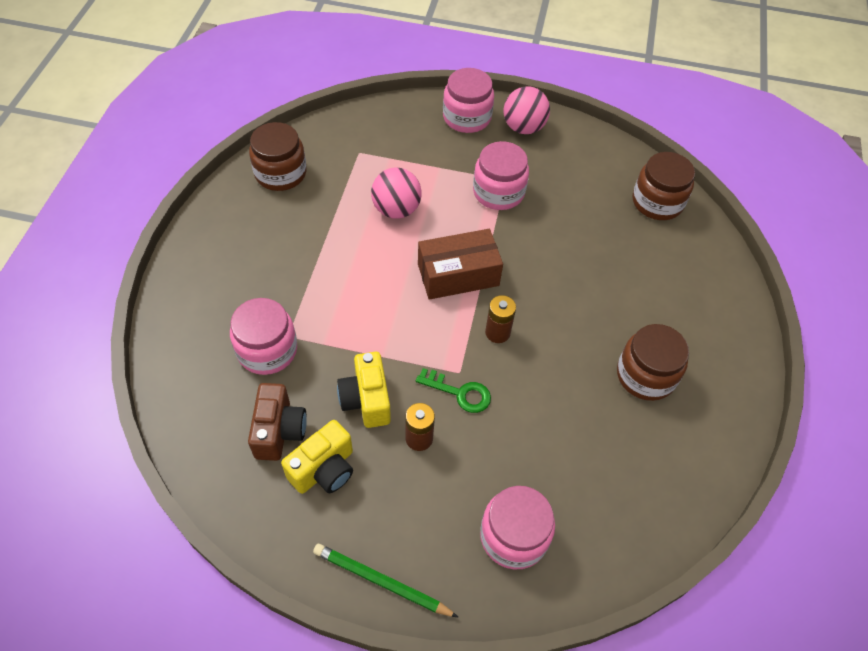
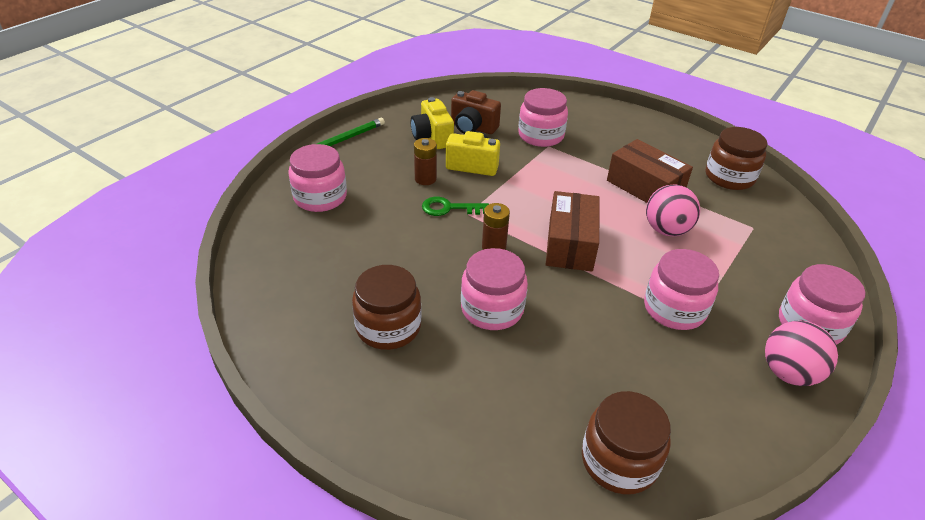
camera: 115 degrees right, 15 degrees down
(332, 235) = (645, 187): none -> brown box
(459, 393) = (449, 208): green key -> green key turned 45 degrees clockwise
(576, 308) = (492, 309): none -> pink jar

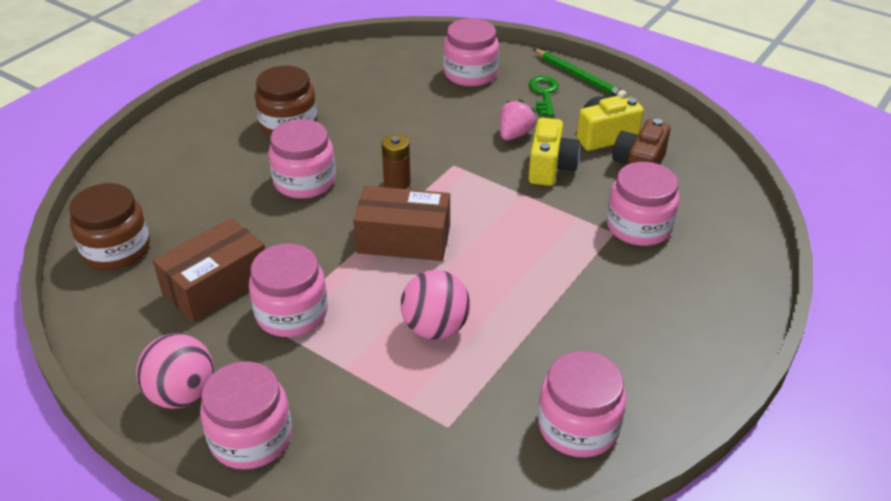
camera: 90 degrees right, 0 degrees up
(425, 179) = (514, 134): brown battery -> pink strawberry
(449, 208) = (462, 152): green key -> green key (544, 94)
(645, 187) = (531, 319): brown box -> brown box (216, 285)
(729, 177) = (578, 426): brown jar -> pink jar

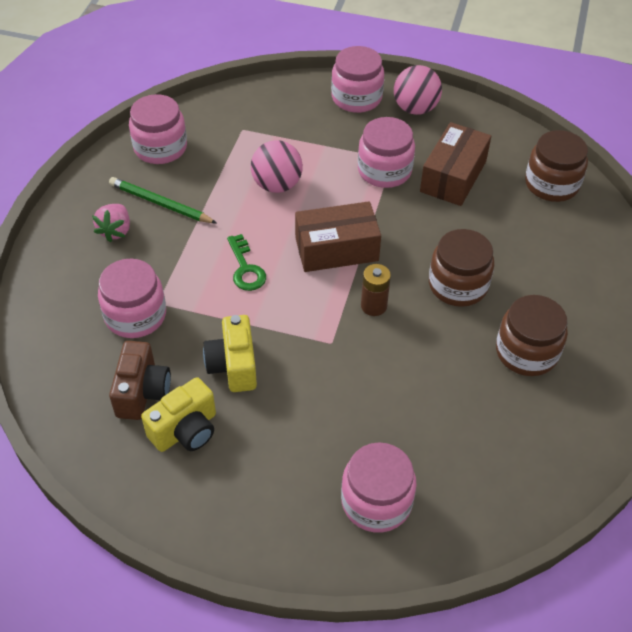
camera: 160 degrees right, 10 degrees up
(304, 181) = (458, 285): pink jar -> brown jar
(514, 134) = (285, 404): pink strawberry -> pink strawberry (115, 231)
(544, 94) = (272, 488): green key -> green key (245, 268)
(579, 76) = (237, 539): green pencil -> green pencil (160, 203)

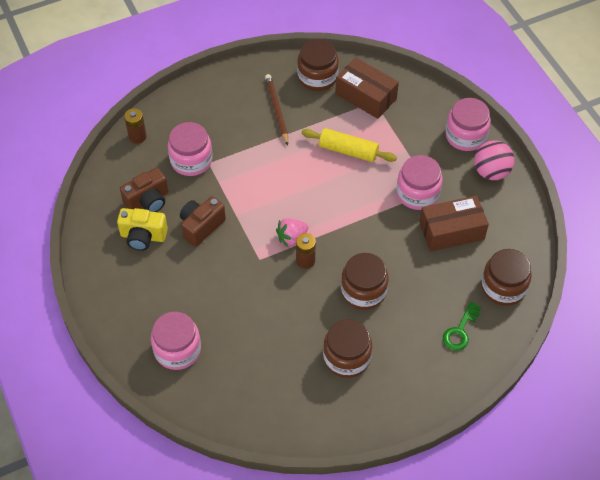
camera: 50 degrees right, 5 degrees up
(42, 342) = (137, 136): none -> brown battery
(115, 231) = (237, 107): pink strawberry -> pink strawberry (292, 238)
(160, 148) = (317, 77): pink jar -> brown jar
(160, 203) = (277, 110): green pencil -> brown pencil
(233, 366) = (201, 227): yellow camera -> brown camera
(245, 268) = (271, 183): green key -> green key (460, 331)
(277, 185) = (348, 151): pink ball -> yellow rolling pin
(336, 249) = (329, 214): brown box -> brown box (365, 96)

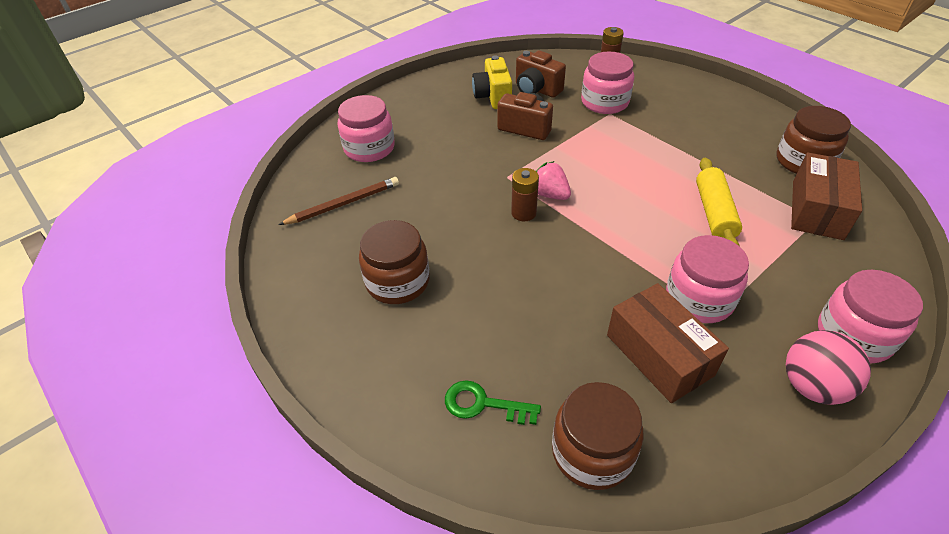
camera: 75 degrees right, 10 degrees down
(277, 110) = (722, 142): brown pencil -> brown pencil (343, 204)
(363, 291) = (504, 276): brown jar -> none

